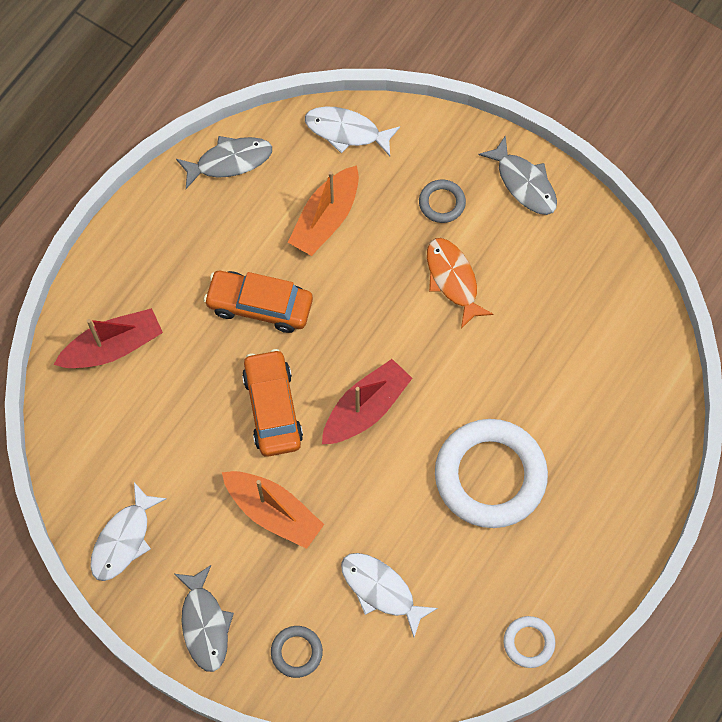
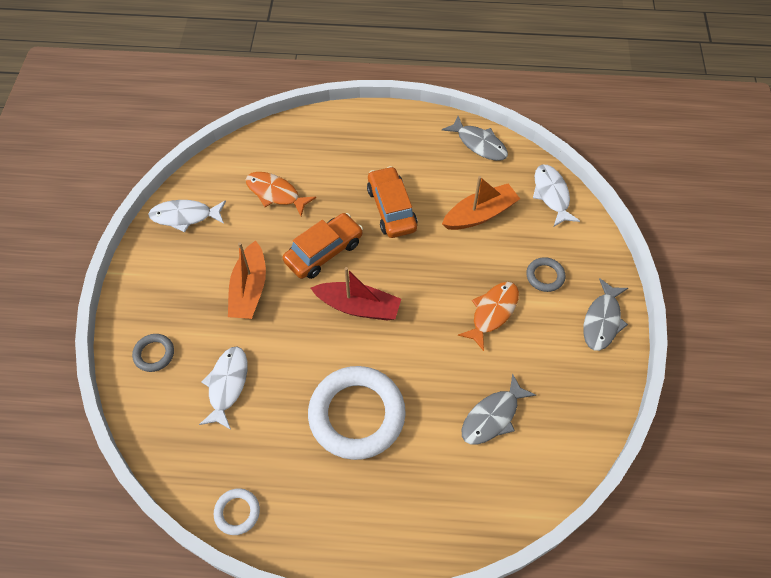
camera: 60 degrees right, 10 degrees down
(113, 347) = (311, 148): red boat -> none
(156, 420) = (275, 193): none -> orange fish
(204, 624) = (148, 289): grey fish -> grey fish (493, 416)
(326, 218) = (480, 214): orange boat -> orange boat turned 150 degrees clockwise

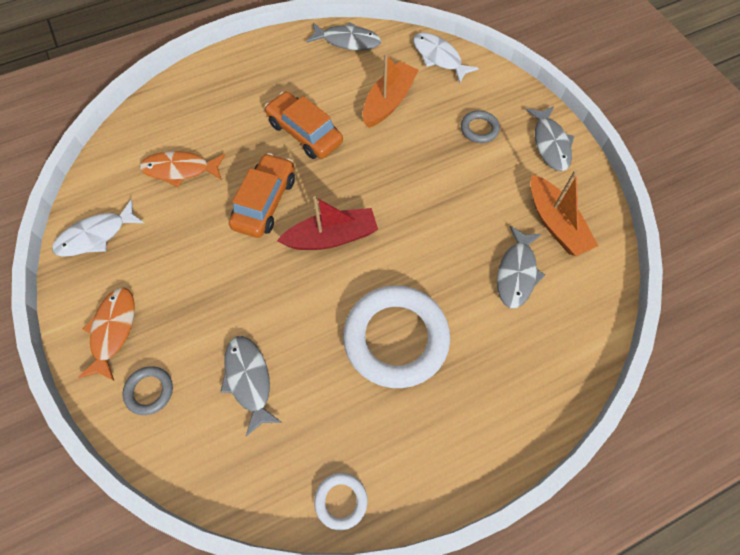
camera: 30 degrees left, 5 degrees up
(227, 385) = (249, 380): white fish -> grey fish
(249, 289) = (212, 274): orange boat -> orange boat (555, 223)
(492, 312) = (456, 182): orange fish -> orange fish (113, 330)

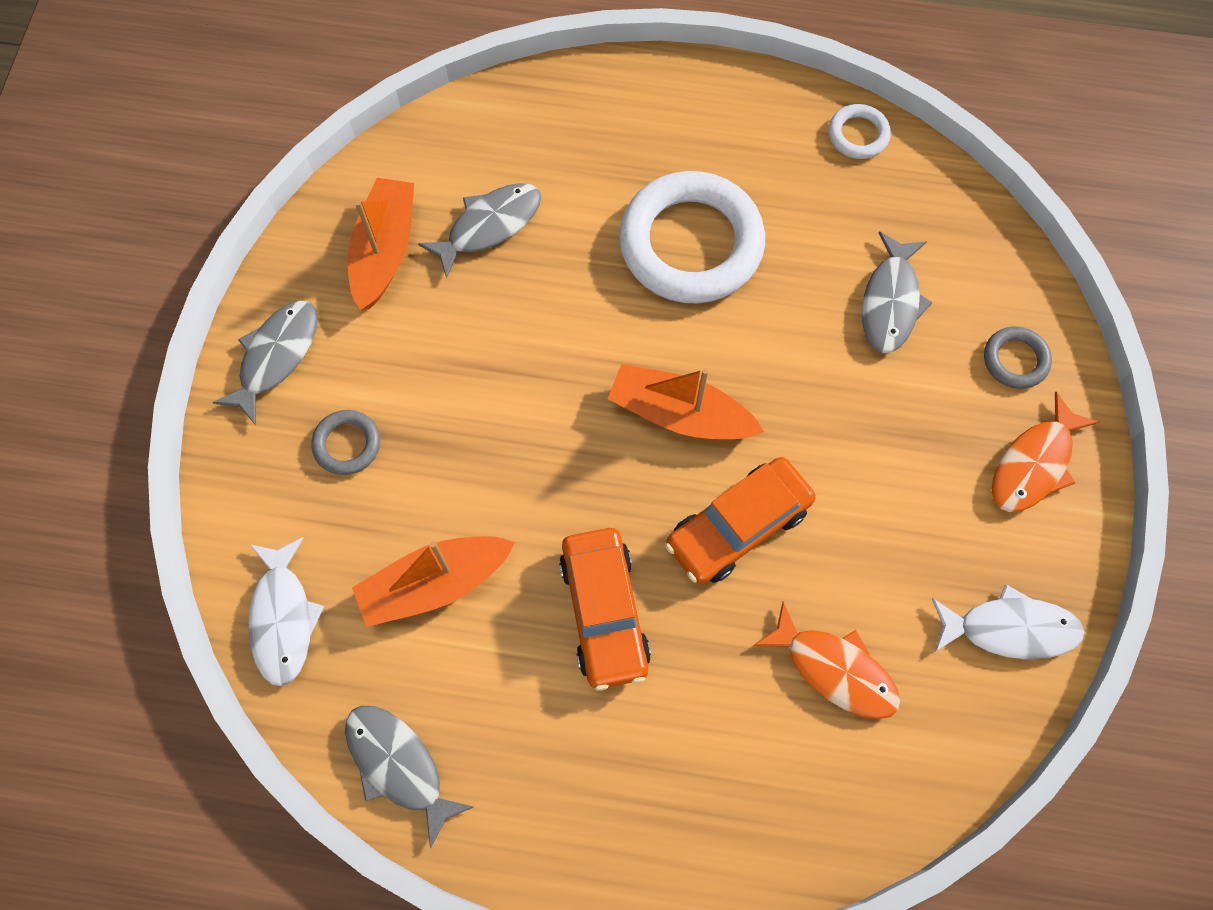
camera: 145 degrees left, 5 degrees up
(331, 237) = (680, 414): red boat -> orange boat

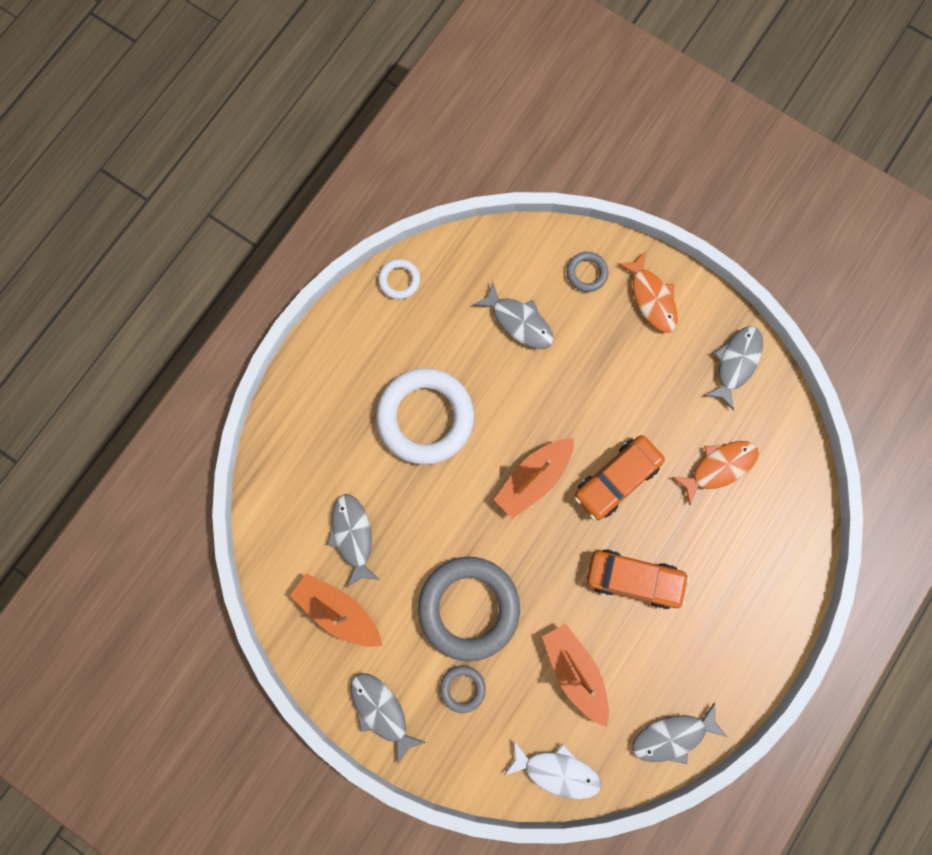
camera: 65 degrees left, 10 degrees up
(434, 584) = (575, 671): orange boat -> orange boat turned 150 degrees clockwise
(460, 406) = (469, 607): none -> grey ring
(738, 526) = (616, 479): orange car -> orange car turned 60 degrees clockwise
(1010, 629) = (735, 363): white fish -> grey fish

